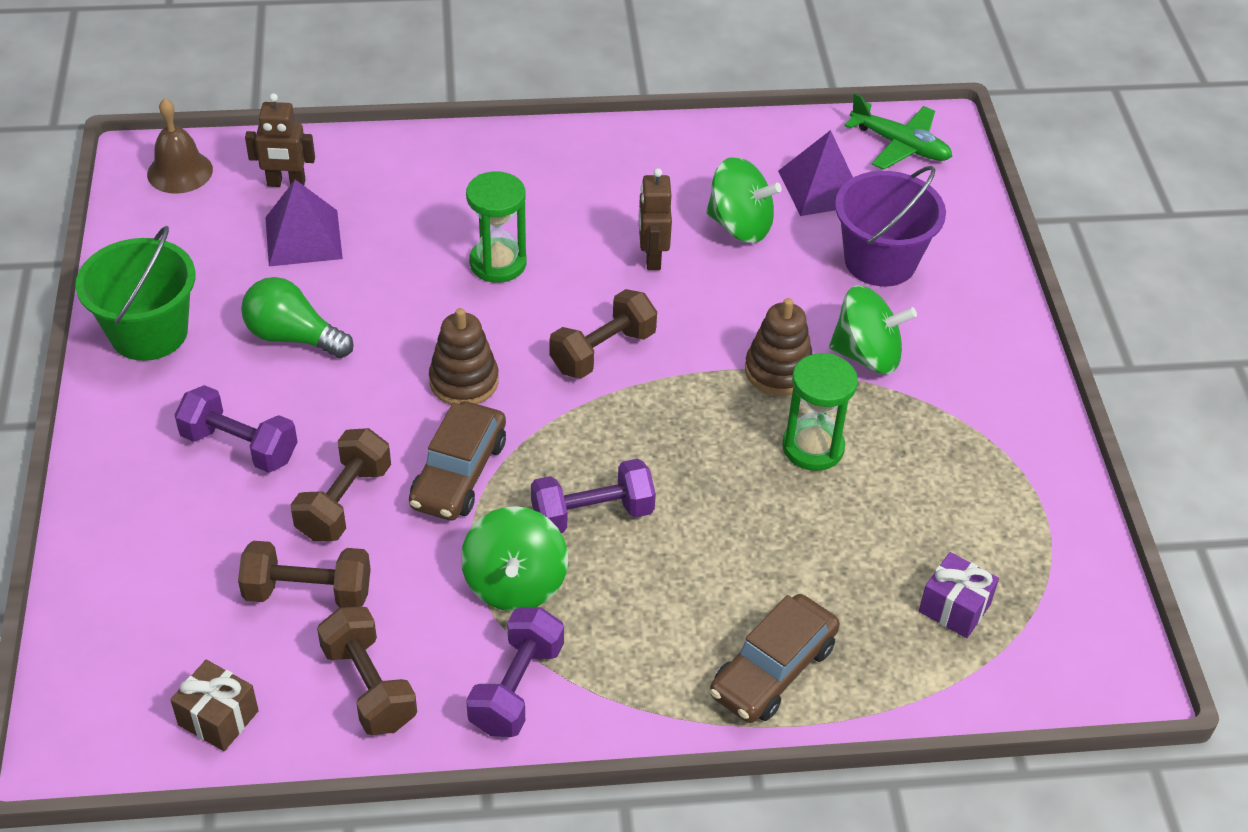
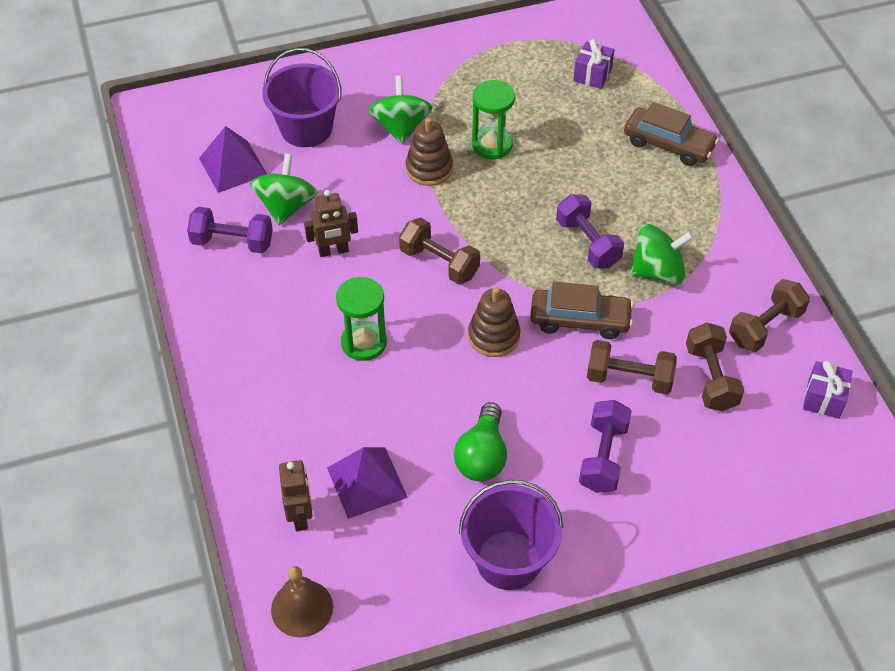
camera: 100 degrees left, 5 degrees up
(149, 333) = (508, 560): green bucket -> purple bucket
(218, 718) = (823, 398): brown gift -> purple gift
(516, 688) = (733, 255): purple dumbbell -> purple dumbbell (232, 242)
(900, 145) = (175, 128): green plane -> none

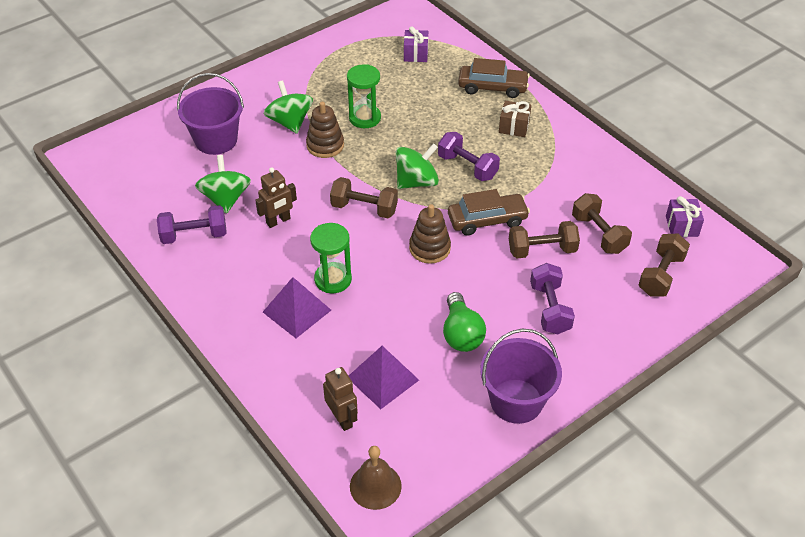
camera: 20 degrees left, 5 degrees down
(233, 166) = (169, 181): purple pyramid -> purple pyramid (296, 311)
(657, 271) = (526, 173): green spinning top -> green spinning top (416, 182)
(670, 205) = (514, 127): none -> brown gift
(765, 327) = (619, 190): brown dumbbell -> brown dumbbell (661, 275)

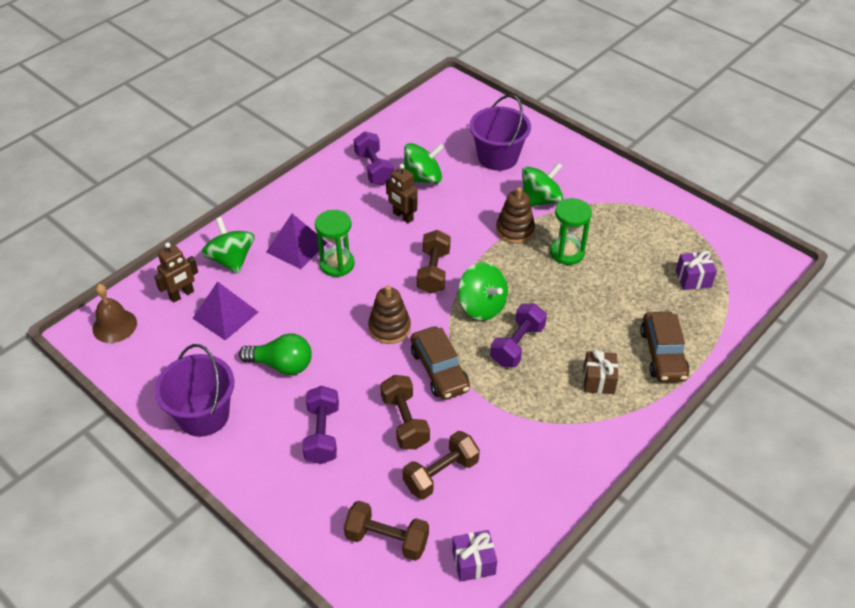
camera: 80 degrees right, 0 degrees up
(299, 370) = (231, 260): none -> green spinning top
(461, 334) = (282, 365): green light bulb -> green light bulb turned 150 degrees counterclockwise
(550, 309) = (322, 434): purple dumbbell -> purple dumbbell turned 75 degrees counterclockwise

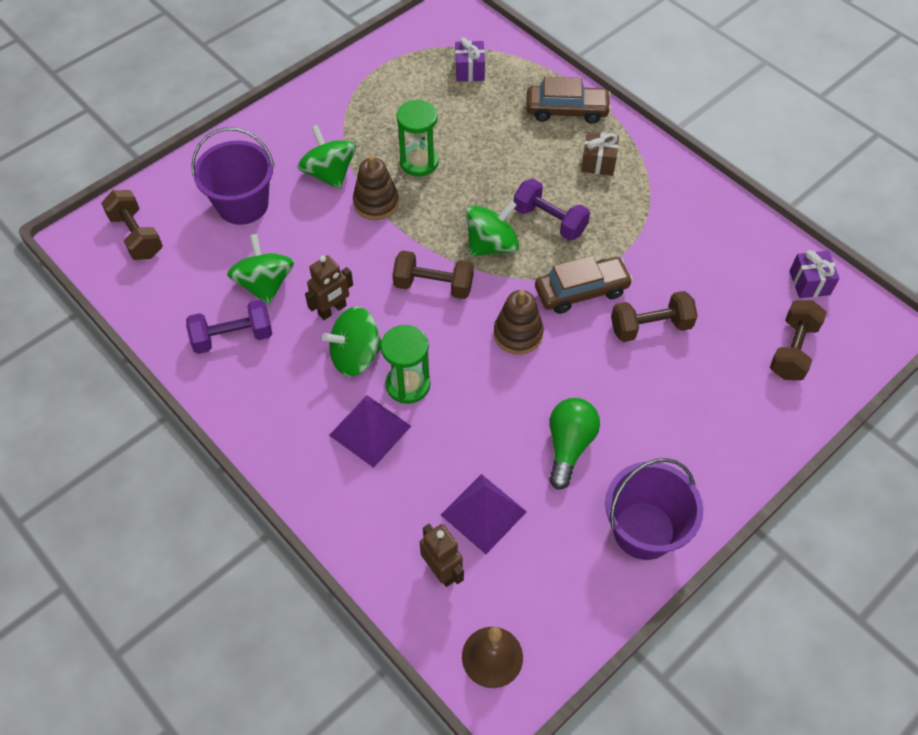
camera: 85 degrees left, 10 degrees up
(231, 260) = (383, 510): green spinning top -> green spinning top (356, 356)
(322, 434) = (668, 404): purple dumbbell -> none
(441, 474) = (714, 300): brown dumbbell -> brown dumbbell (136, 236)

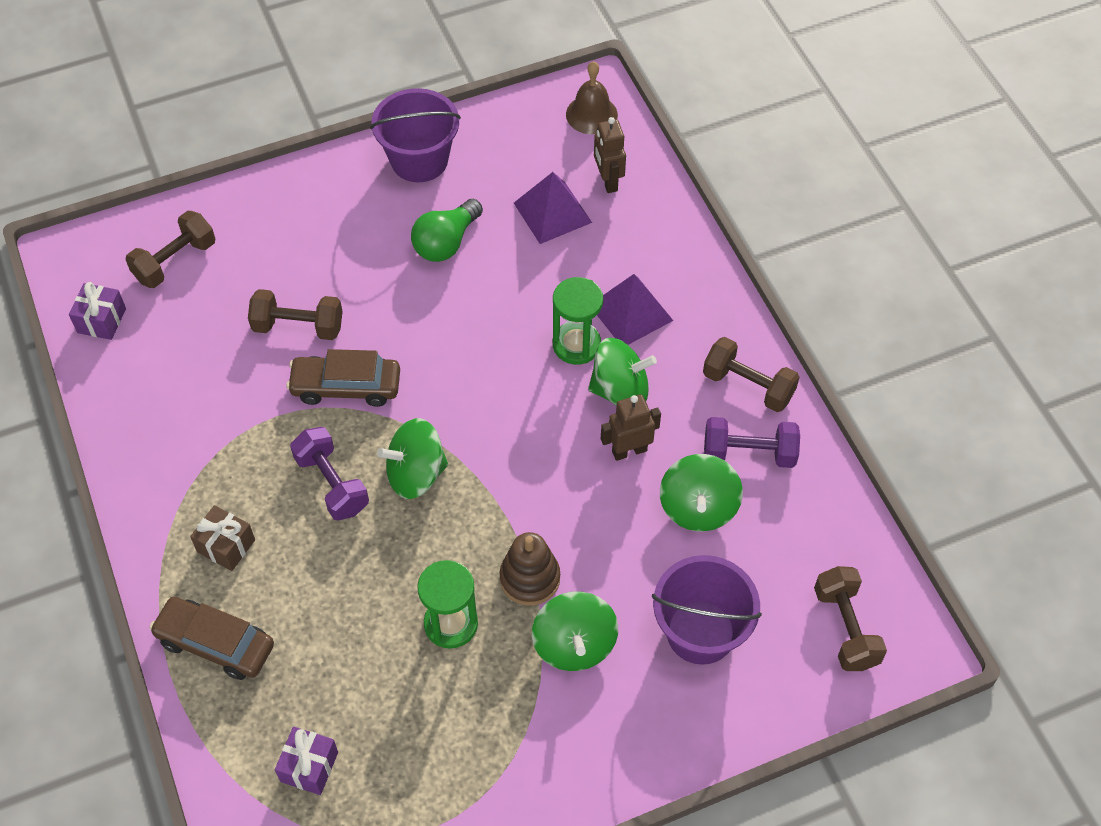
camera: 160 degrees left, 0 degrees up
(433, 285) = (505, 444): brown dumbbell -> brown dumbbell (748, 386)
(518, 334) = (439, 361): brown stacking toy -> none

